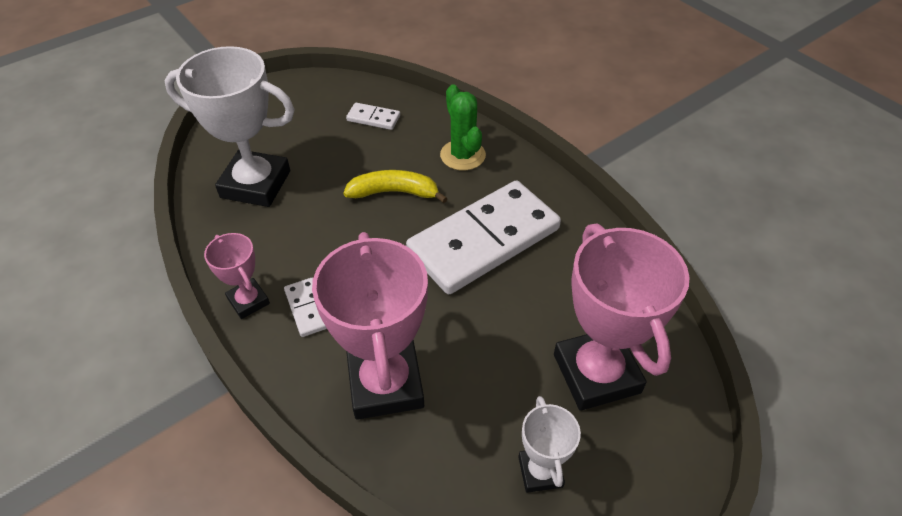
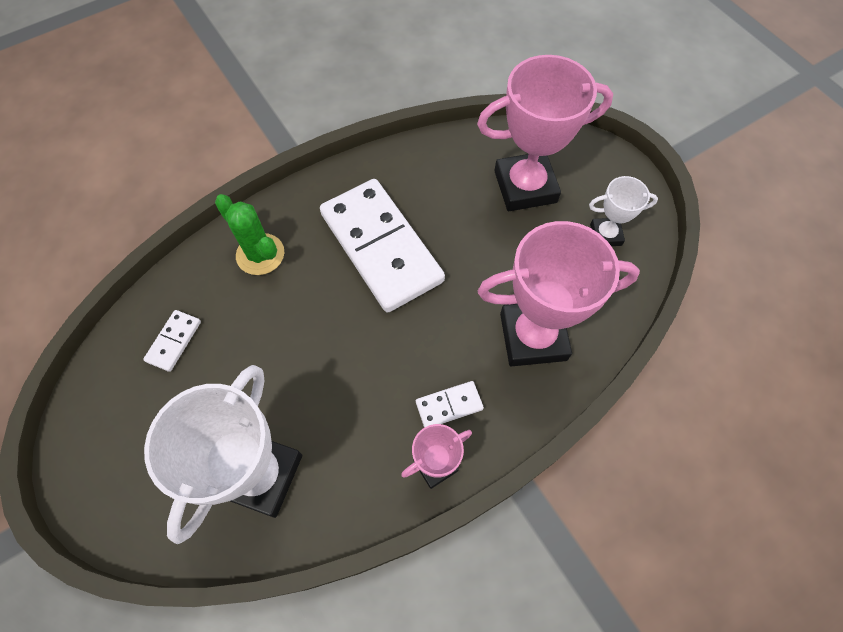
camera: 85 degrees left, 15 degrees up
(394, 192) = (303, 322): yellow banana -> none
(462, 155) = (260, 254): green cactus -> green cactus turned 60 degrees clockwise

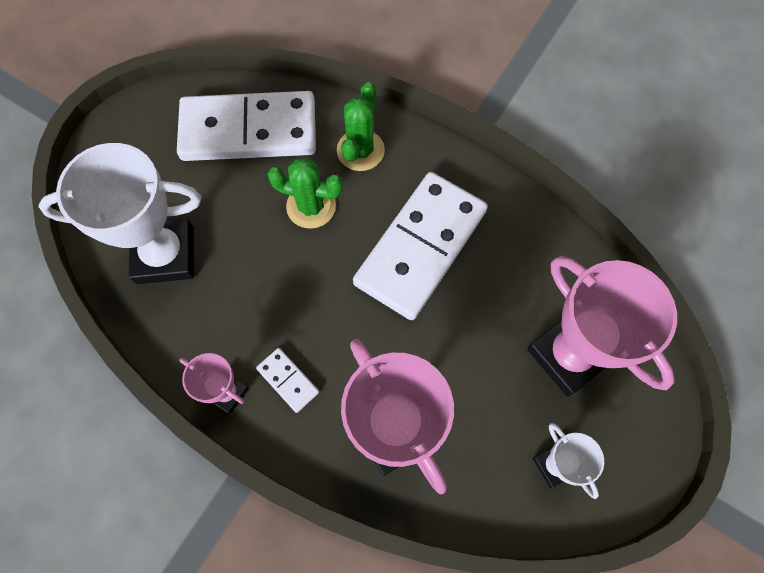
camera: 65 degrees right, 5 degrees up
(174, 341) = (249, 130): white domino -> white domino, size x2.47
(290, 318) = (311, 206): none -> green cactus

